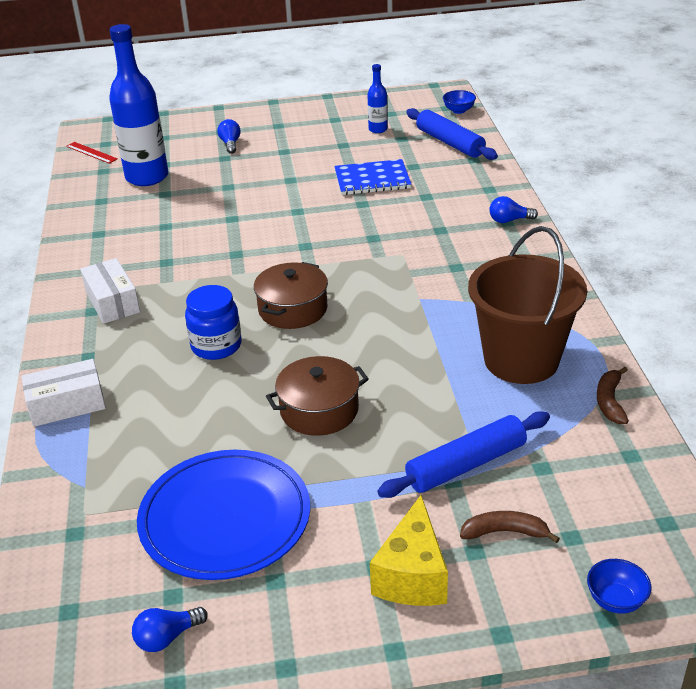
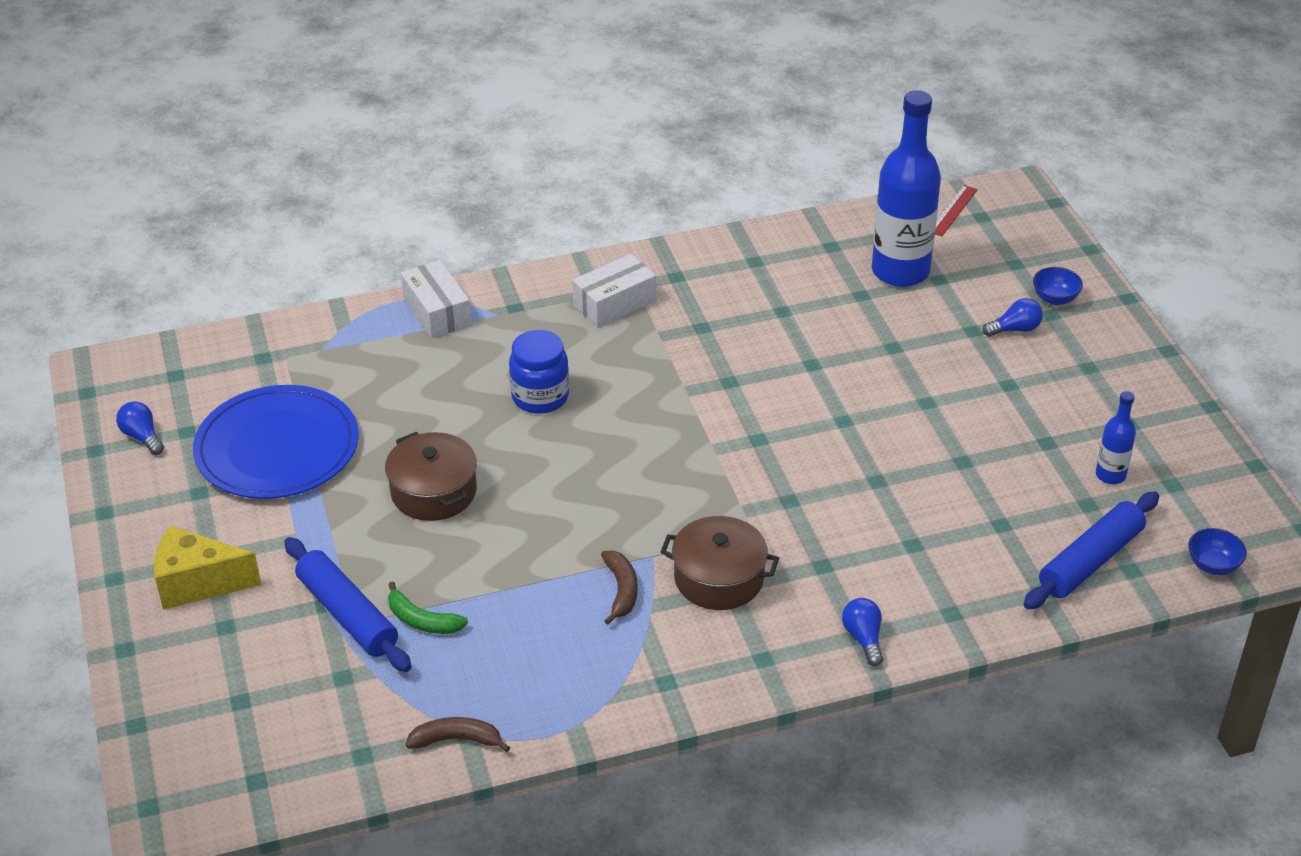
camera: 80 degrees right, 5 degrees up
(293, 309) = (617, 447): brown pot -> brown pot (719, 578)
(372, 179) = (948, 484): blue notebook -> none
(477, 419) = (422, 620): none -> green banana
(505, 532) = (250, 648): brown banana -> brown banana (621, 590)
(521, 360) = (532, 657): brown bucket -> none
(615, 600) = (156, 733): blue bowl -> blue bowl (1055, 299)

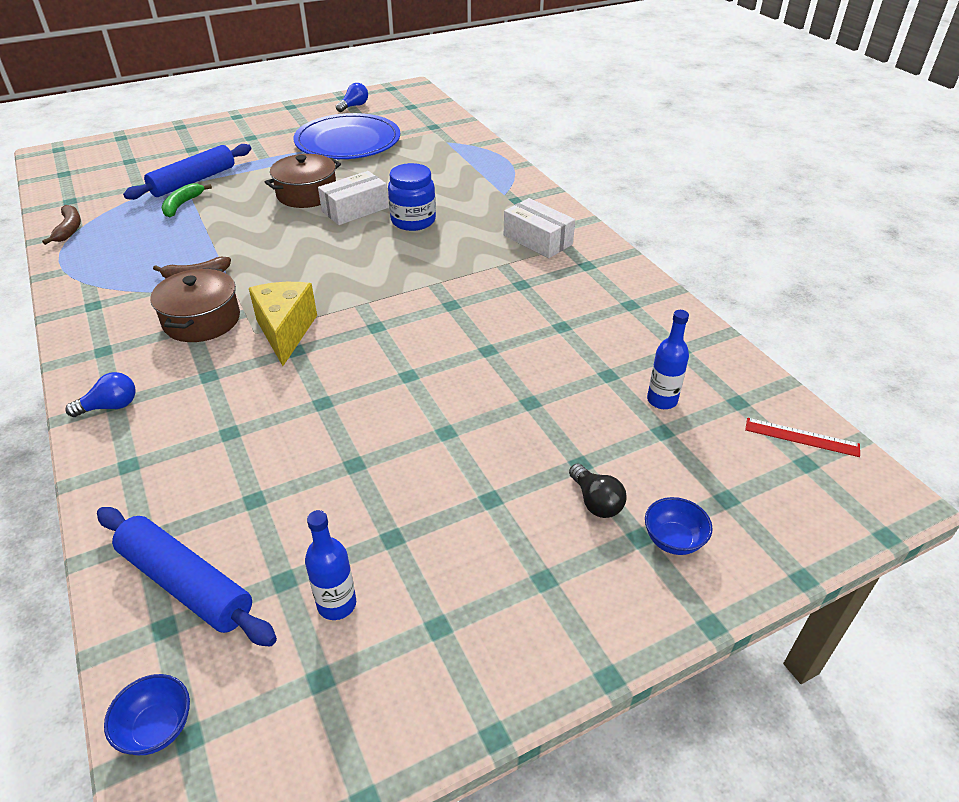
camera: 80 degrees right, 0 degrees up
(198, 583) = (229, 137): yellow cheese -> yellow cheese (285, 331)
(437, 311) = (499, 172): white box -> white box (355, 209)
(900, 271) = (662, 400): blue bottle -> blue bottle, size x0.46
(1015, 329) = (596, 502): blue light bulb -> black light bulb

